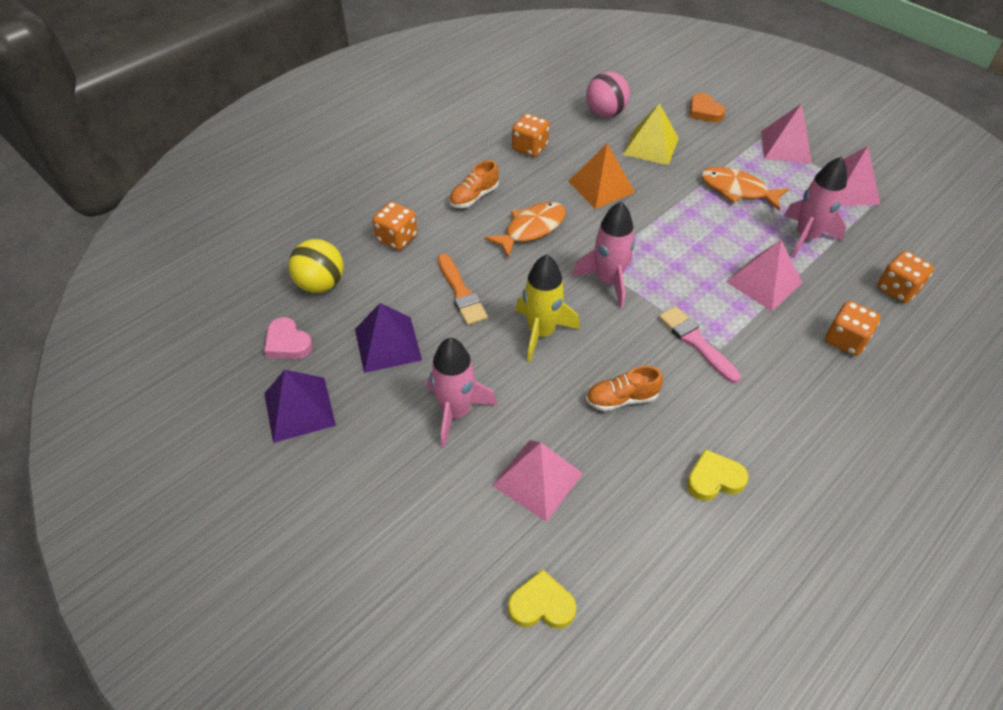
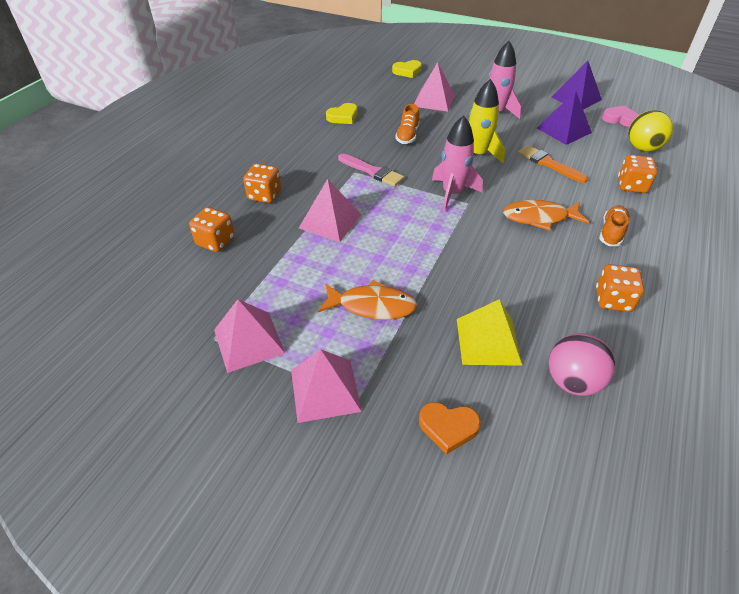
camera: 160 degrees right, 5 degrees down
(531, 229) = (539, 217): orange fish -> orange fish turned 60 degrees clockwise
(601, 186) = (509, 273): orange pyramid -> none
(621, 399) = (407, 136): orange shoe -> orange shoe turned 135 degrees clockwise
(704, 111) = (448, 428): orange heart -> orange heart turned 150 degrees clockwise
(806, 237) = (295, 270): pink rocket -> none

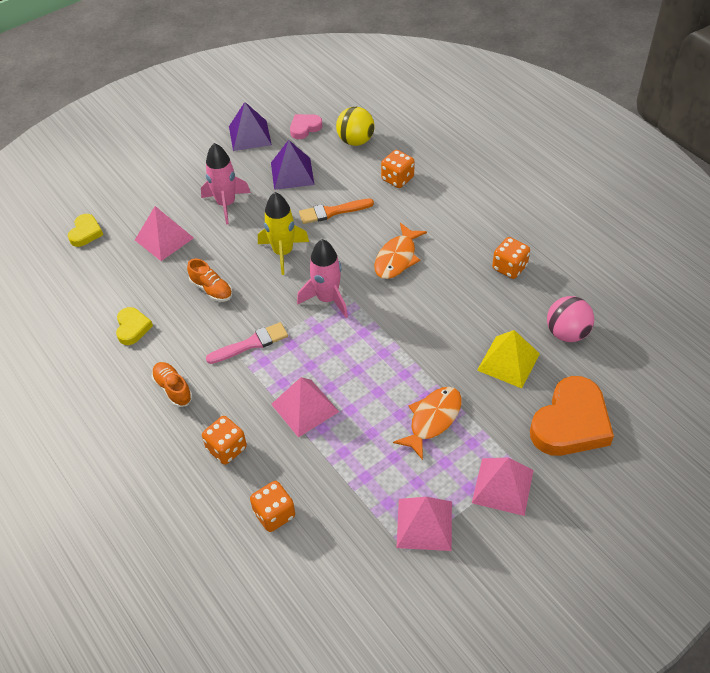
camera: 60 degrees left, 5 degrees up
(448, 428) = (571, 423): orange heart -> orange heart, size x1.97
(611, 233) = (442, 225): orange shoe -> orange shoe (173, 389)

